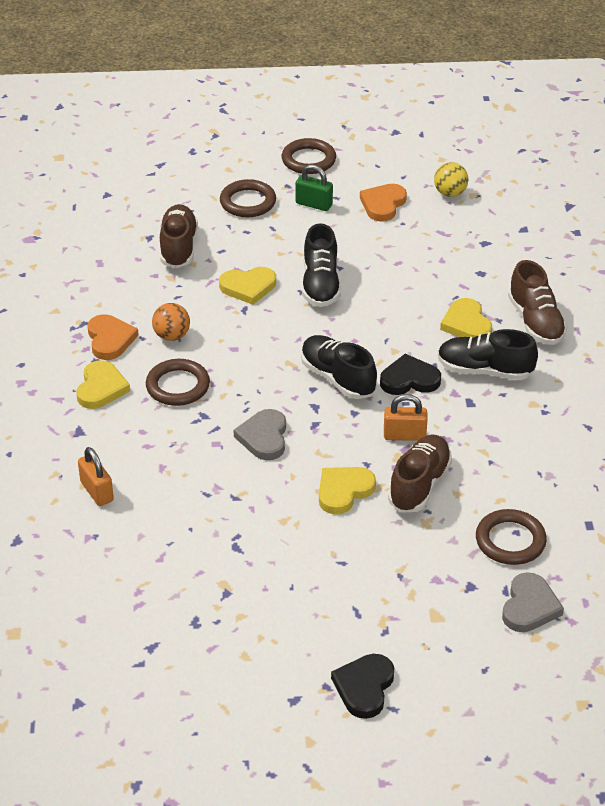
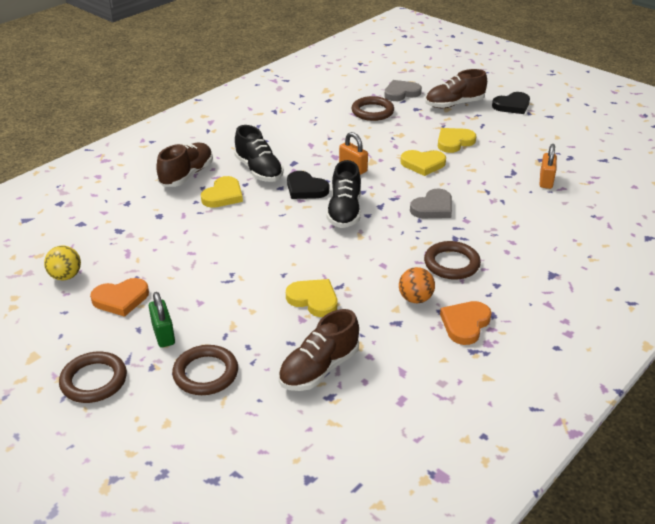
camera: 135 degrees left, 5 degrees down
(97, 491) = (571, 235): orange padlock -> orange padlock (546, 181)
(101, 388) = (508, 293): yellow heart -> yellow heart (454, 142)
(320, 285) = (263, 270): black shoe -> none
(419, 485) = (380, 147): brown shoe -> brown shoe (454, 104)

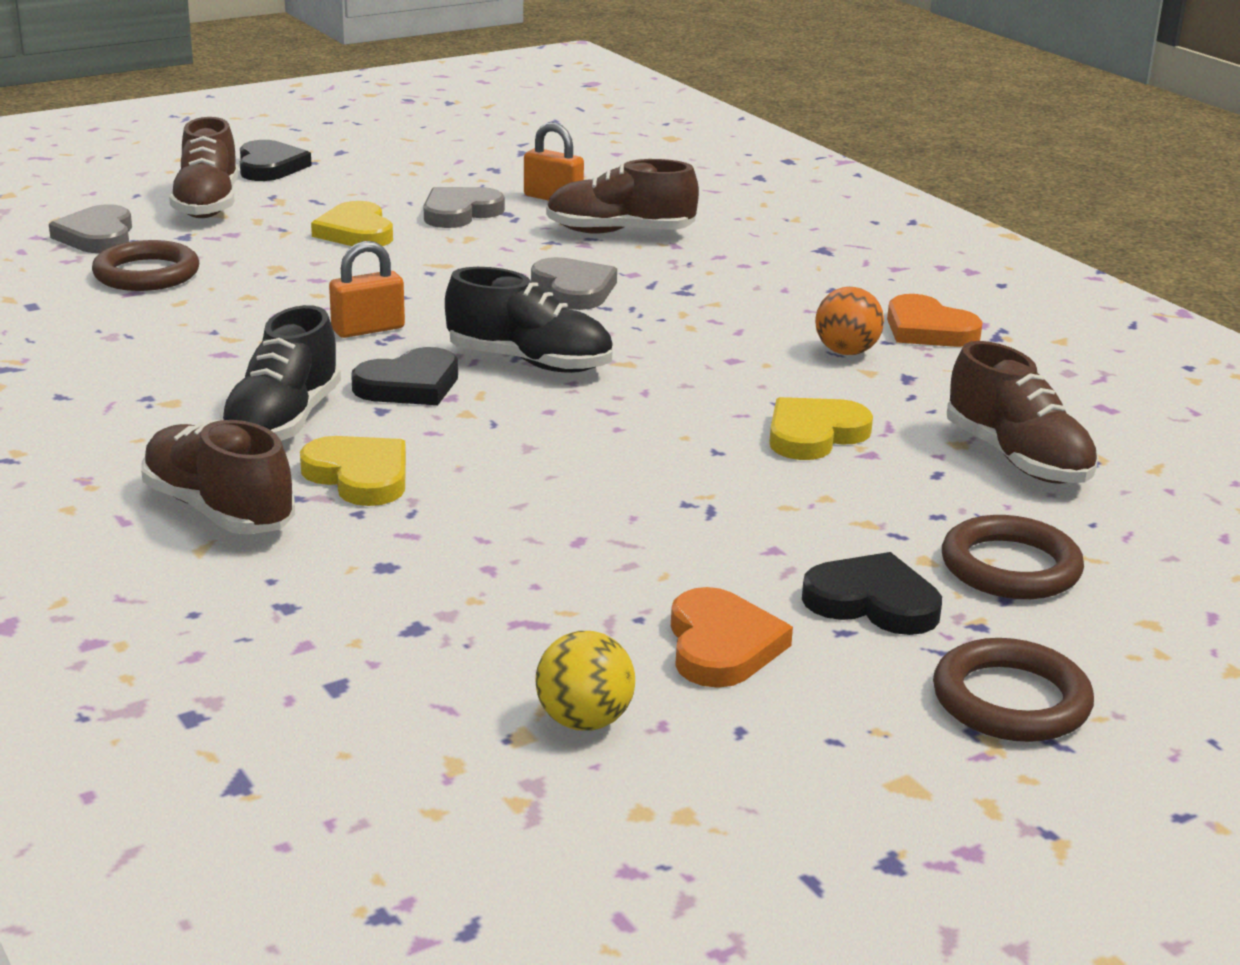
camera: 75 degrees left, 10 degrees down
(163, 334) = (873, 602): green padlock -> black heart
(259, 170) = (283, 422): black shoe -> black shoe turned 120 degrees clockwise
(423, 164) = (413, 270): yellow heart -> none
(451, 264) = (758, 308): brown ring -> none
(501, 161) = (460, 213): none -> grey heart
(517, 207) = (620, 232): none -> brown shoe

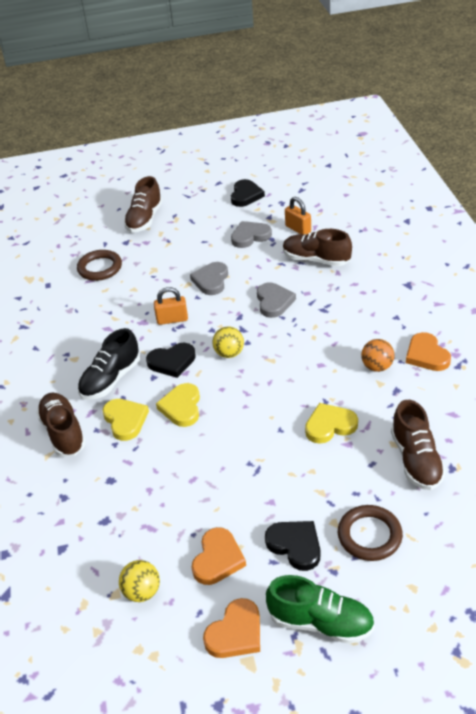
camera: 25 degrees right, 15 degrees up
(97, 236) = (91, 238): grey heart -> grey heart (211, 280)
(270, 167) = (182, 192): black heart -> black heart (245, 195)
(356, 232) = (198, 246): yellow heart -> yellow heart (181, 407)
(529, 362) = (229, 353): black shoe -> yellow ball
(844, 746) = (235, 633): none -> orange heart
(1011, 700) = (320, 622): brown ring -> green shoe

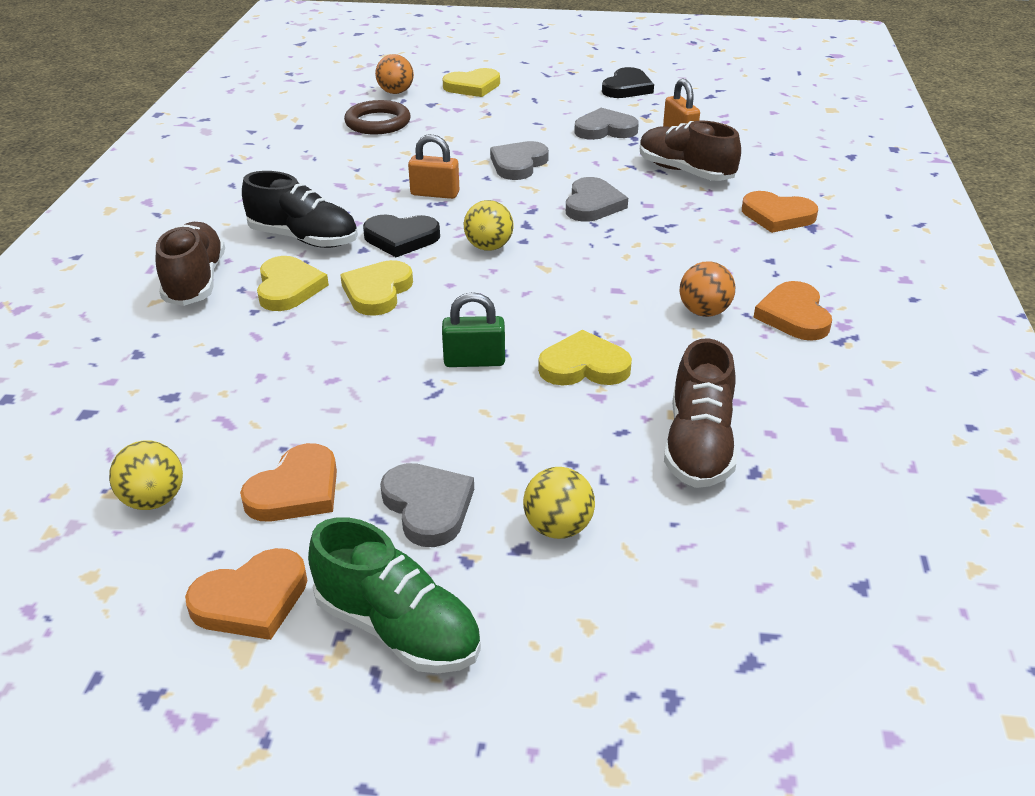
camera: 15 degrees right, 5 degrees down
(96, 237) = (395, 92): none -> orange ball
(111, 379) = (304, 239): black shoe -> black shoe turned 120 degrees counterclockwise
(144, 219) = (472, 86): brown shoe -> yellow heart
(267, 441) = (474, 361): none -> green padlock
(295, 545) = (428, 507): black heart -> grey heart
(369, 535) = (558, 527): brown ring -> yellow ball
(385, 281) = (777, 216): none -> orange heart

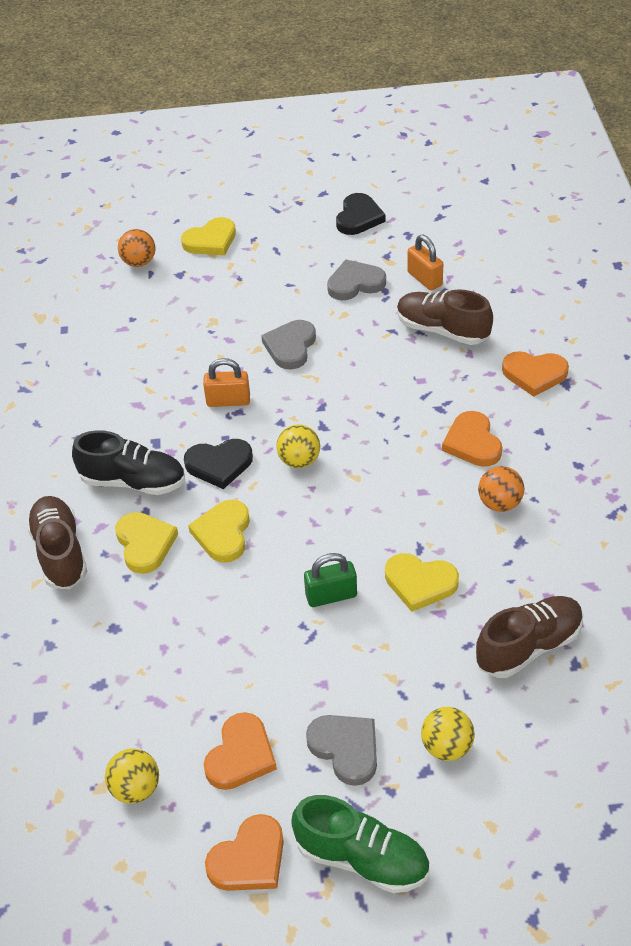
camera: 10 degrees left, 10 degrees up
(378, 122) = (139, 311): brown ring -> none
(584, 366) = (420, 583): yellow heart -> yellow heart turned 150 degrees counterclockwise
(592, 204) = (373, 389): grey heart -> none
(698, 445) = (528, 646): brown shoe -> brown shoe turned 120 degrees counterclockwise
(794, 316) = (571, 493): orange heart -> orange heart (472, 443)

